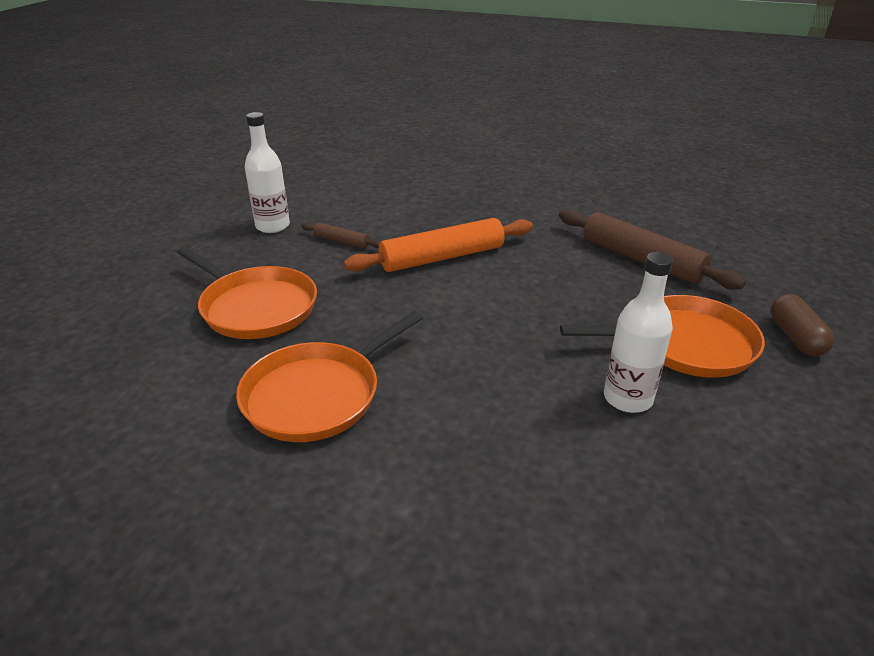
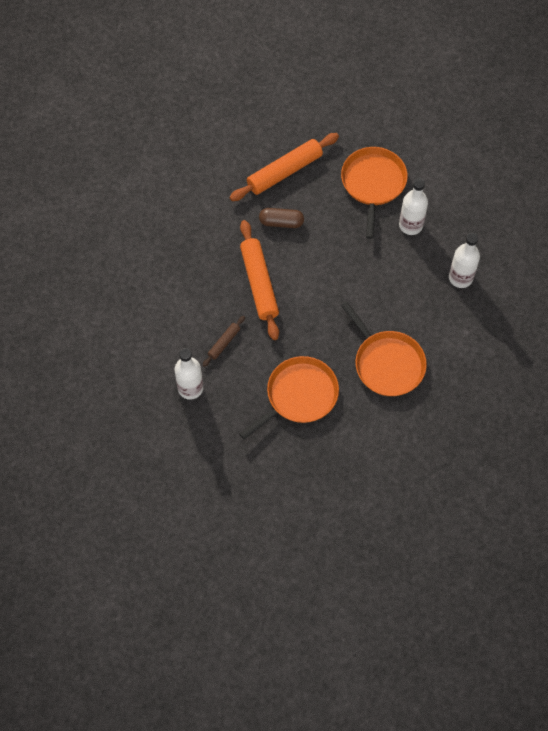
camera: 80 degrees left, 30 degrees up
(540, 487) = (460, 278): none -> white bottle
(641, 260) = (285, 172): brown rolling pin -> orange rolling pin
(795, 337) = (376, 131): brown capsule -> brown capsule (281, 222)

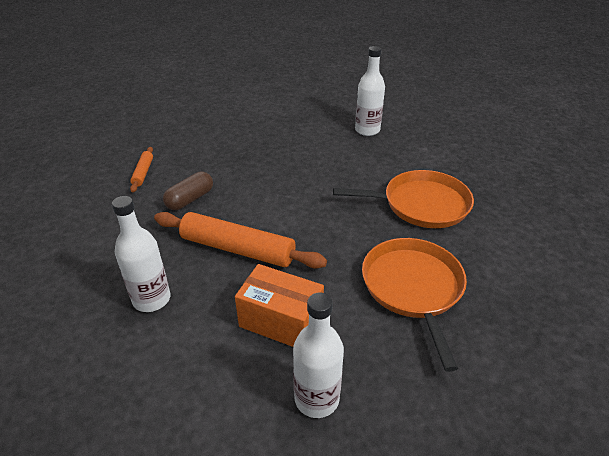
camera: 55 degrees left, 25 degrees down
(224, 343) = (281, 321): brown rolling pin -> orange box
(285, 172) = (143, 173): orange rolling pin -> orange rolling pin, size x0.49
(373, 184) = (226, 133): orange pan -> none
(410, 225) = (289, 132): white bottle -> white bottle (151, 299)

